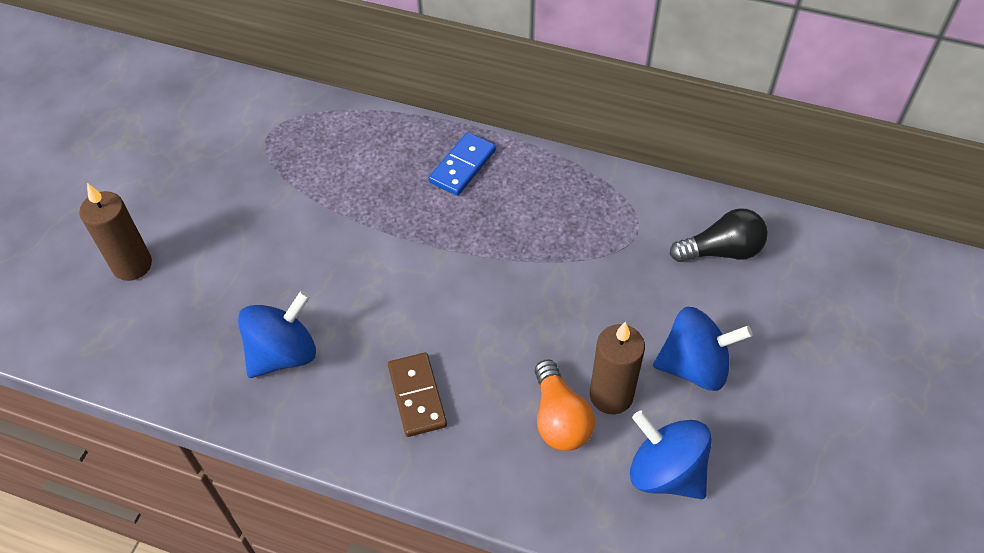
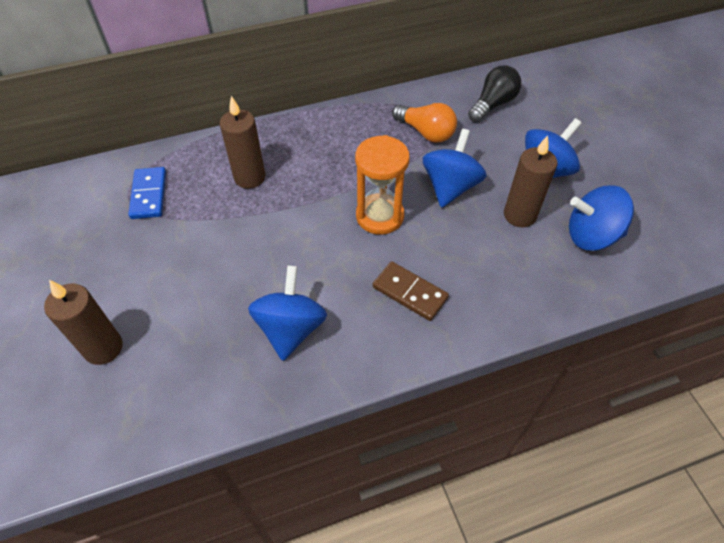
camera: 40 degrees left, 0 degrees up
(387, 180) = (249, 177): none -> brown candle
(462, 166) = (293, 142): blue domino -> blue domino (149, 195)
(467, 300) = (380, 216): none -> orange hourglass
(559, 418) = (506, 247): orange light bulb -> orange light bulb (426, 132)
(570, 315) = (450, 187): none -> blue spinning top

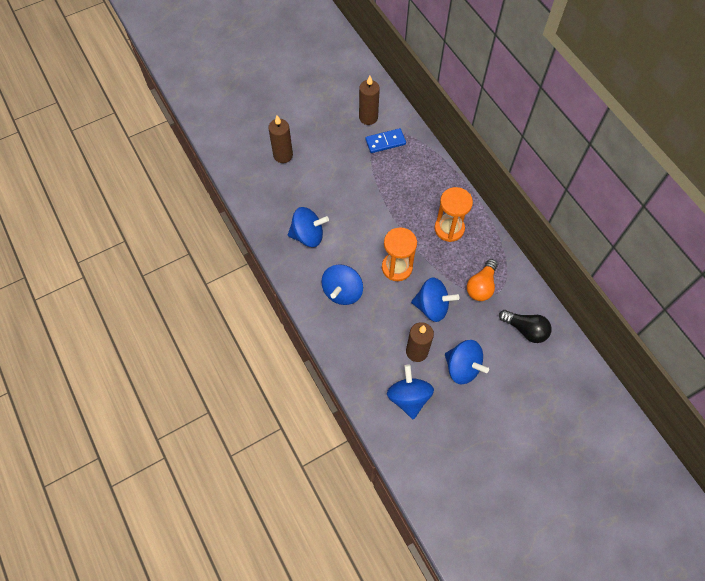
camera: 80 degrees right, 10 degrees up
(249, 177) = (411, 189): brown candle -> brown candle (368, 117)
(329, 148) = (449, 229): none -> orange hourglass
(410, 292) = (342, 292): brown domino -> blue spinning top

